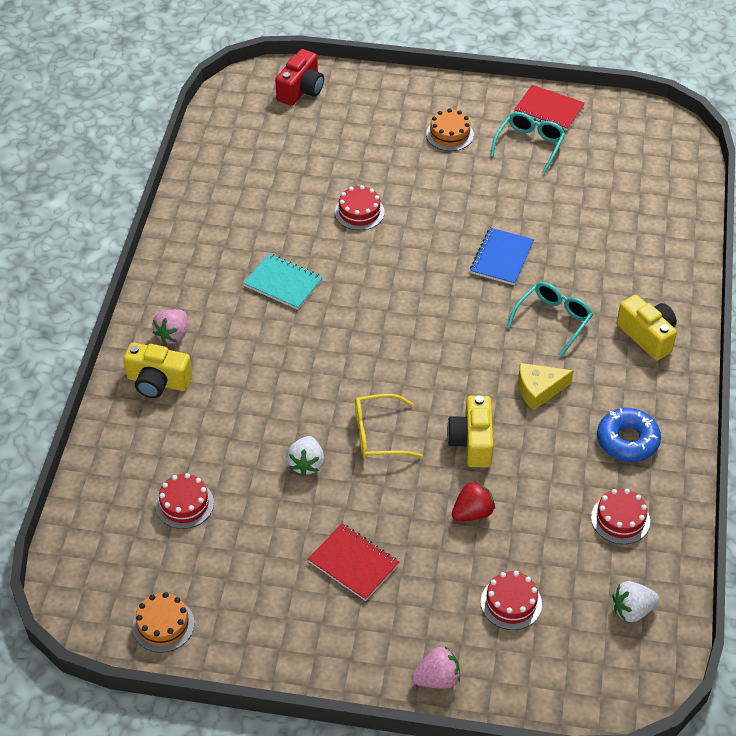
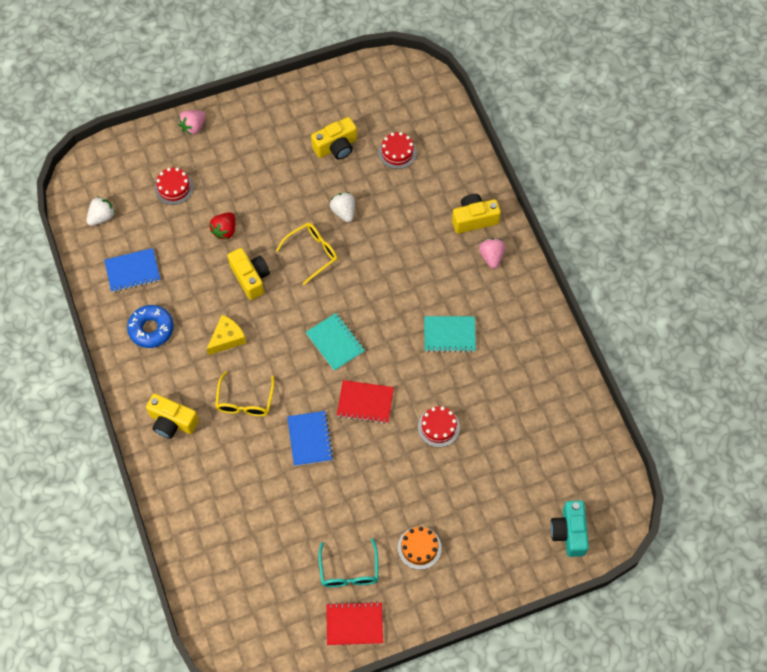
camera: 150 degrees right, 15 degrees up
(163, 625) = (358, 83): orange cake -> none
(257, 550) = (336, 147): none -> yellow camera
(301, 90) = (569, 532): red camera -> turquoise camera
(353, 563) = (277, 166): red notebook -> red notebook (365, 402)
(415, 331) = (335, 342): none -> turquoise notebook
(553, 321) = (245, 401): turquoise glasses -> yellow glasses
(620, 519) = (132, 271): red cake -> blue notebook

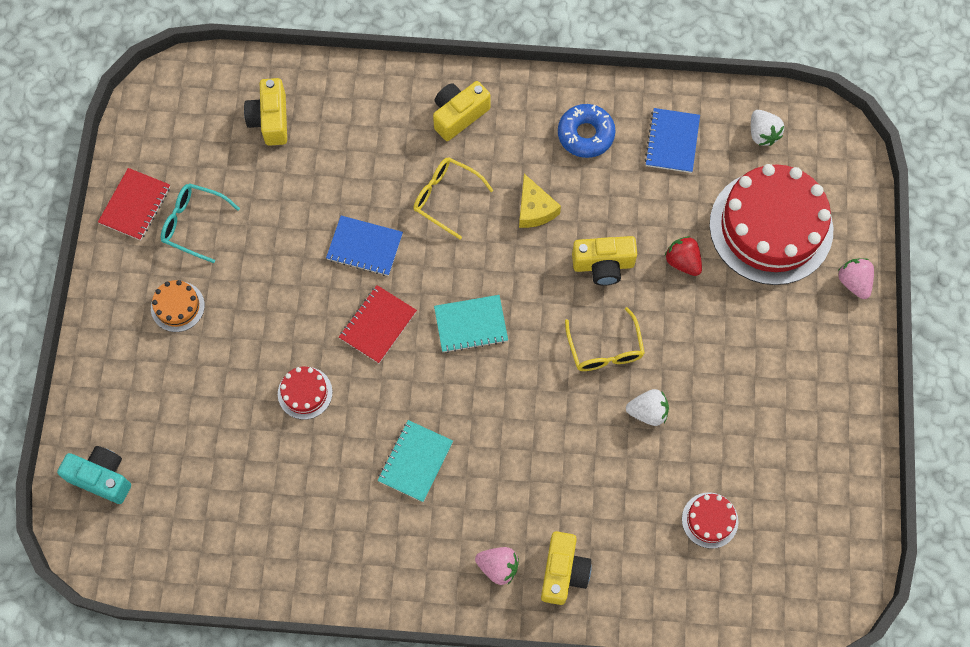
camera: 115 degrees right, 5 degrees up
(174, 187) = (771, 227): red cake -> red cake, size x2.35
(336, 147) = (751, 445): yellow camera -> yellow camera (270, 120)

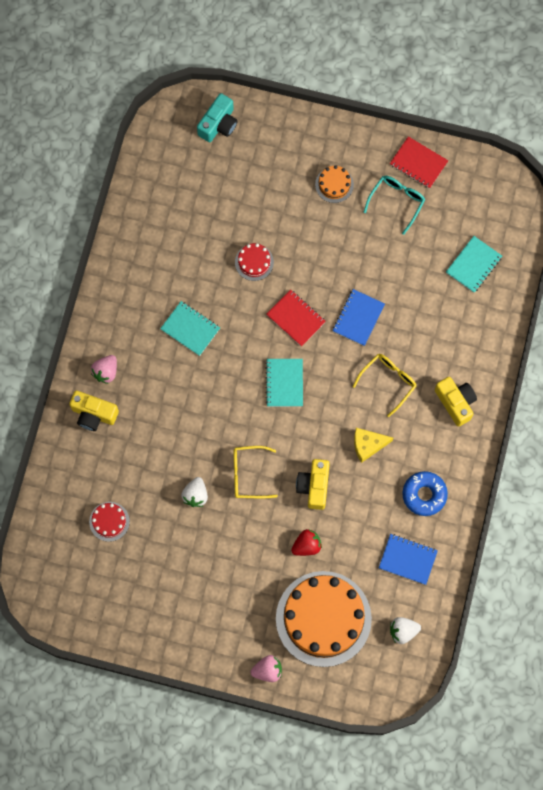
camera: 100 degrees right, 5 degrees up
(270, 120) = (473, 265): yellow camera -> turquoise notebook
(771, 227) = (323, 618): red cake -> orange cake

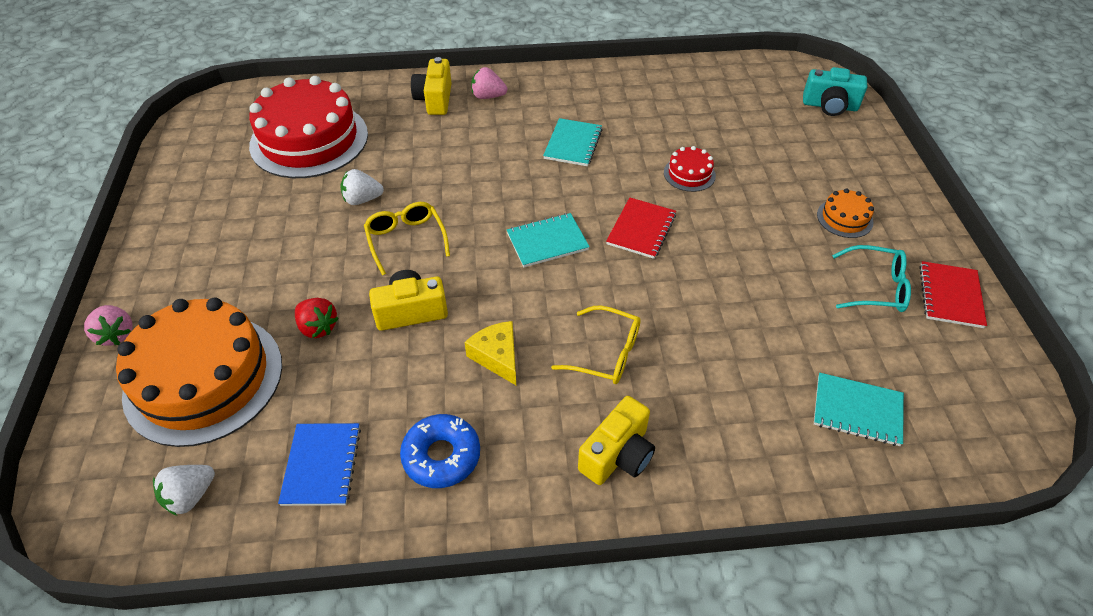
camera: 70 degrees right, 25 degrees down
(109, 521) = (309, 139): red cake -> red cake, size x2.35
(358, 318) = (681, 292): blue notebook -> none
(403, 631) = (190, 496): white strawberry -> white strawberry turned 105 degrees counterclockwise

